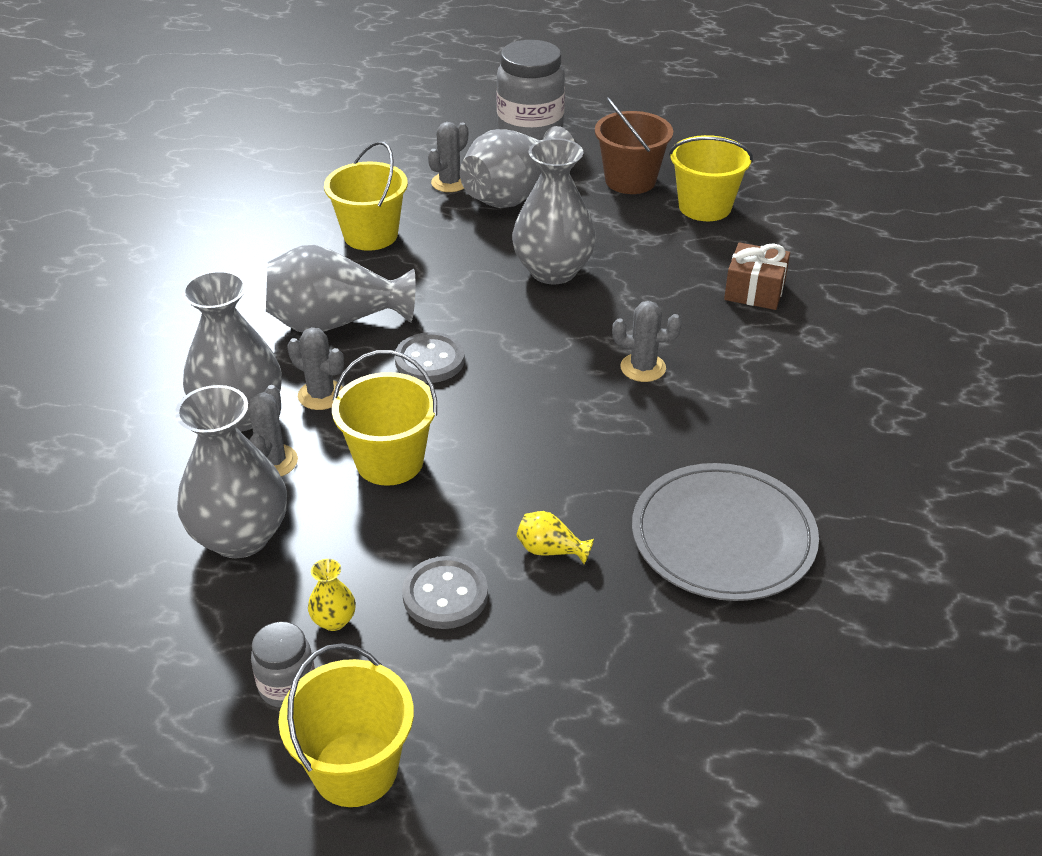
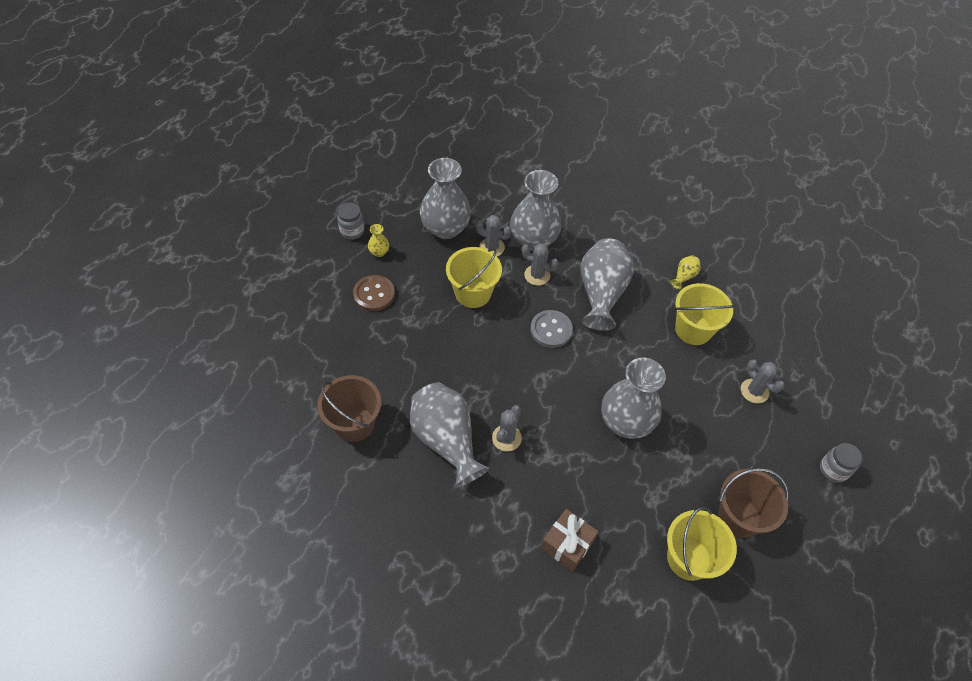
camera: 105 degrees right, 15 degrees up
(321, 395) = (537, 275): grey cactus -> grey cactus turned 60 degrees clockwise
(355, 769) = (301, 244): yellow bucket -> none
(445, 595) = (374, 294): grey button -> brown button
(514, 195) = (730, 427): grey vase -> grey vase (446, 440)
(530, 129) = (833, 470): grey jar -> grey jar, size x0.52
(550, 550) = (381, 343): yellow vase -> yellow vase (684, 276)
(723, 536) = (354, 423): grey plate -> brown bucket

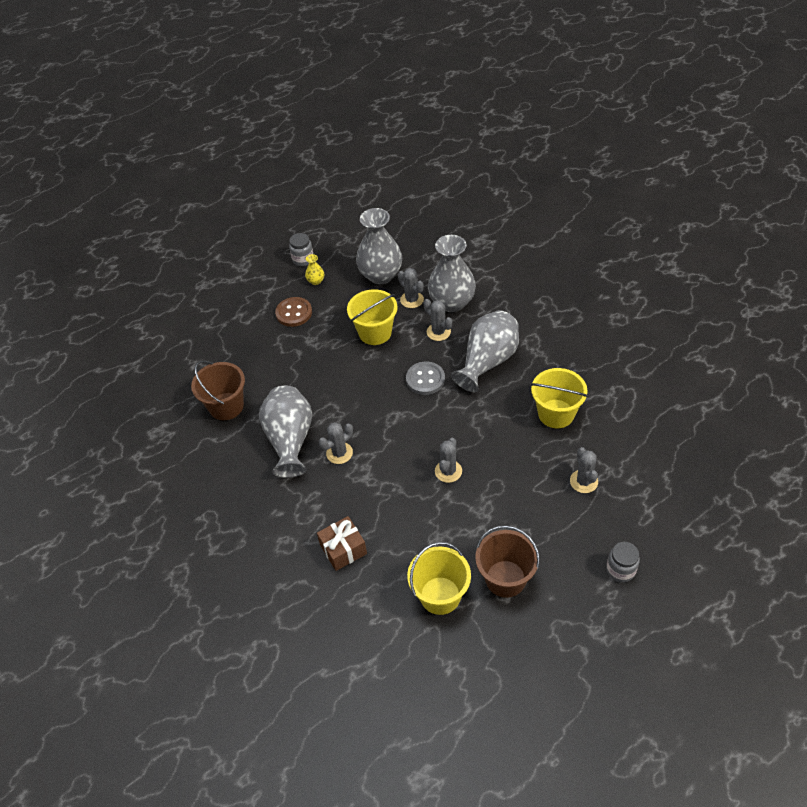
camera: 30 degrees right, 5 degrees down
(625, 422) = (448, 471): grey vase -> grey cactus
(684, 276) = (574, 367): yellow vase -> none

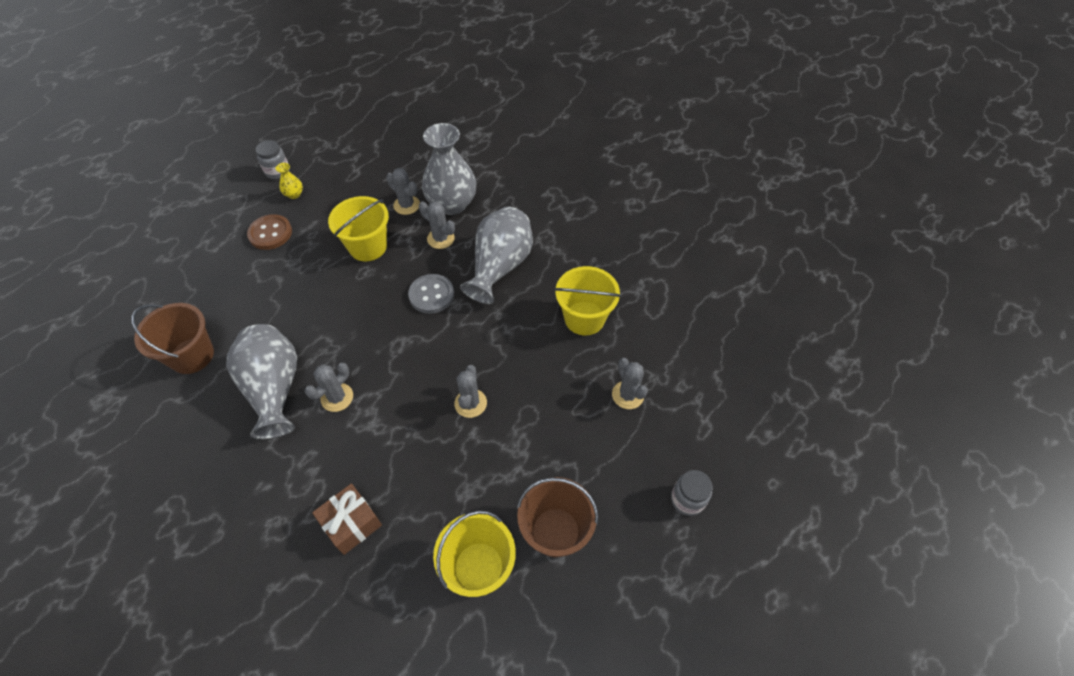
camera: 15 degrees left, 5 degrees up
(380, 275) = (368, 181): grey vase -> none

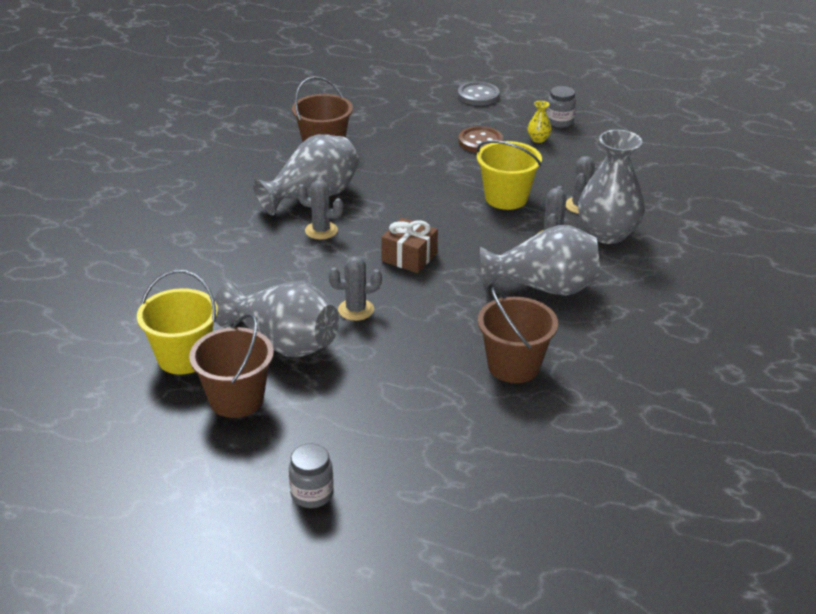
camera: 70 degrees right, 20 degrees down
(351, 523) = (201, 274): brown gift -> brown gift (409, 257)
(431, 295) = (473, 252): grey button -> grey button (478, 95)
(492, 473) = (283, 343): none -> grey vase
(584, 318) = (513, 366): yellow bucket -> brown bucket
(628, 395) = (426, 421): grey cactus -> none

